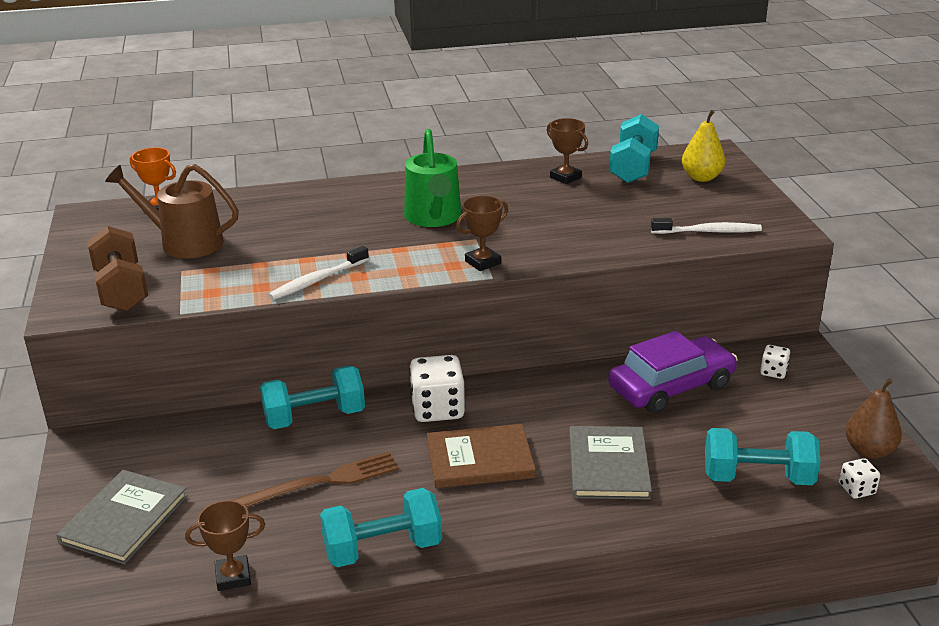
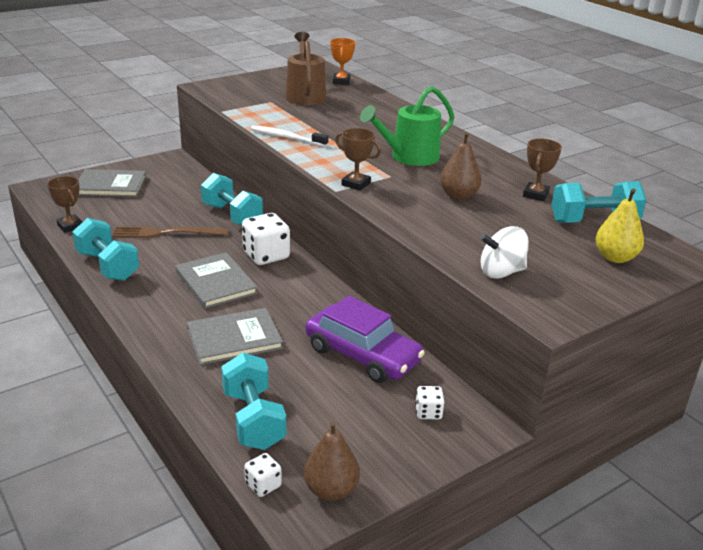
camera: 65 degrees right, 0 degrees up
(121, 290) = (237, 93): brown dumbbell -> none
(323, 482) = (166, 233): brown fork -> brown fork turned 135 degrees clockwise
(480, 459) = (216, 282): brown book -> grey book
(545, 214) = (458, 195): none -> brown pear
(708, 232) = (501, 272): white toothbrush -> white spinning top

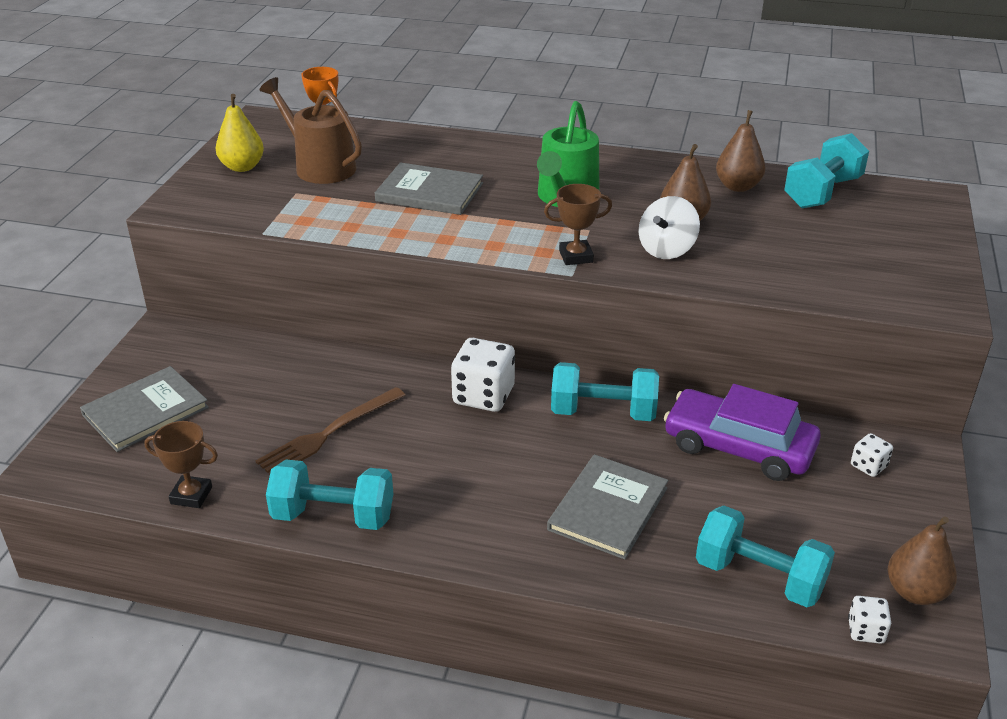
camera: 40 degrees left, 5 degrees up
(216, 282) = (486, 459): grey book -> grey book (429, 192)
(232, 215) = (366, 368): turquoise dumbbell -> turquoise dumbbell (603, 412)
(287, 138) = (405, 233): white toothbrush -> none
(362, 355) = (739, 447): purple car -> purple car turned 150 degrees counterclockwise
(501, 272) = (848, 285): white spinning top -> white spinning top (666, 249)
(535, 195) = (738, 186): brown trophy -> brown pear
(615, 257) = (893, 222): yellow pear -> yellow pear (242, 167)

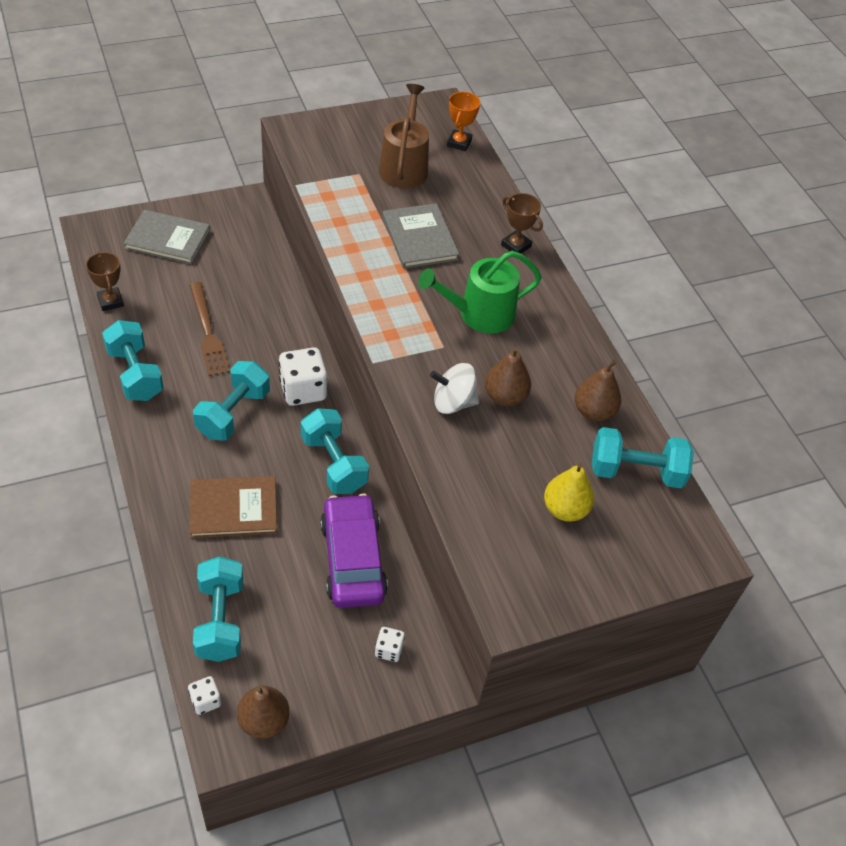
camera: 50 degrees right, 15 degrees up
(242, 167) = (369, 131): yellow pear -> yellow pear (565, 509)
(328, 433) = (208, 332): brown fork -> brown fork turned 120 degrees counterclockwise
(470, 458) = (233, 413): none -> turquoise dumbbell
(576, 256) = (399, 354): brown trophy -> brown trophy (516, 246)
(608, 509) = (233, 509): grey book -> brown book

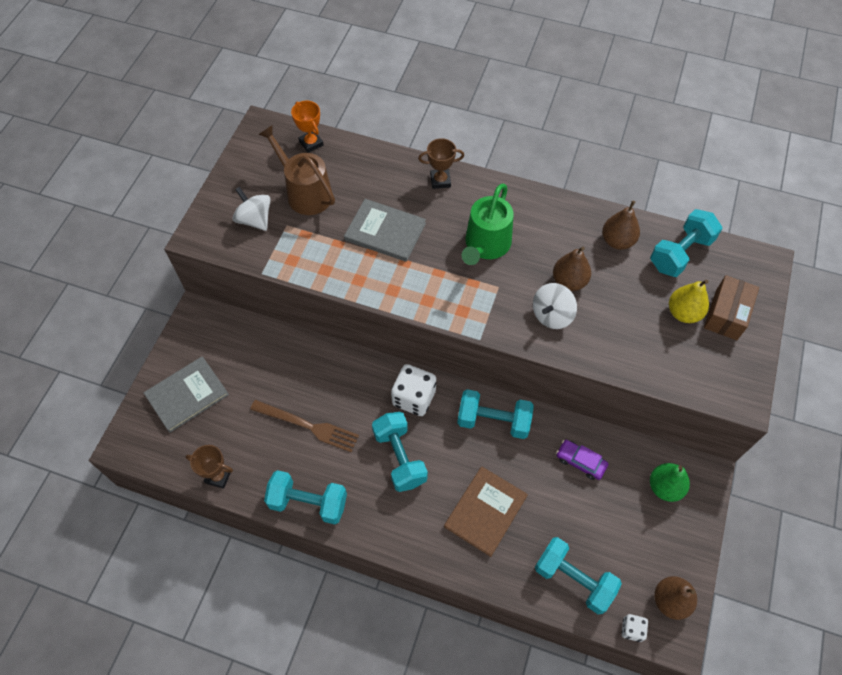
camera: 45 degrees left, 10 degrees up
(343, 152) = (255, 219): none -> white spinning top
(353, 559) = (580, 461): purple car -> purple car, size x0.51
(389, 650) = (664, 487): white dice -> green pear
(601, 548) = (726, 314): none -> brown box

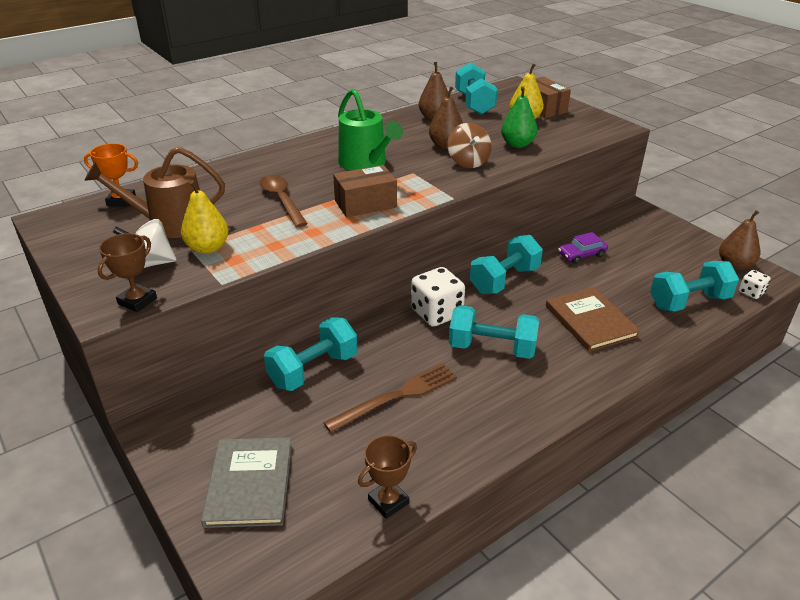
camera: 55 degrees left, 25 degrees down
(294, 235) = (208, 248): none -> yellow pear
(308, 502) = (488, 435): turquoise dumbbell -> turquoise dumbbell (313, 370)
(385, 231) = (282, 200): grey book -> brown spoon
(422, 286) = (365, 204): none -> brown box
(440, 180) = (272, 159): brown trophy -> brown trophy (137, 301)
(552, 315) = (468, 162): white spinning top -> brown spinning top
(664, 487) = (634, 229): green pear -> green pear (517, 144)

